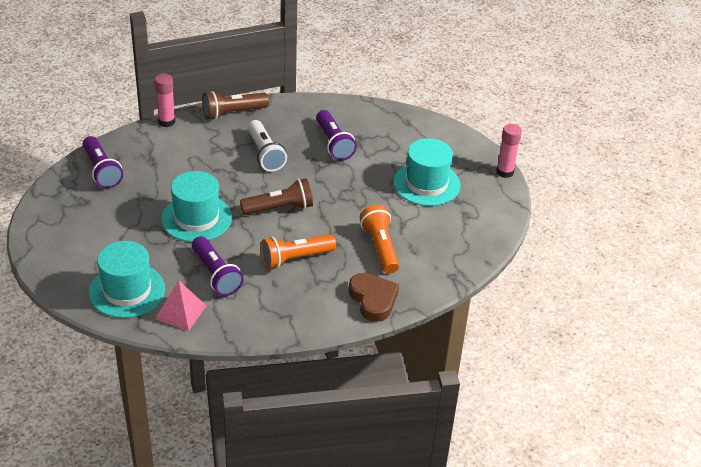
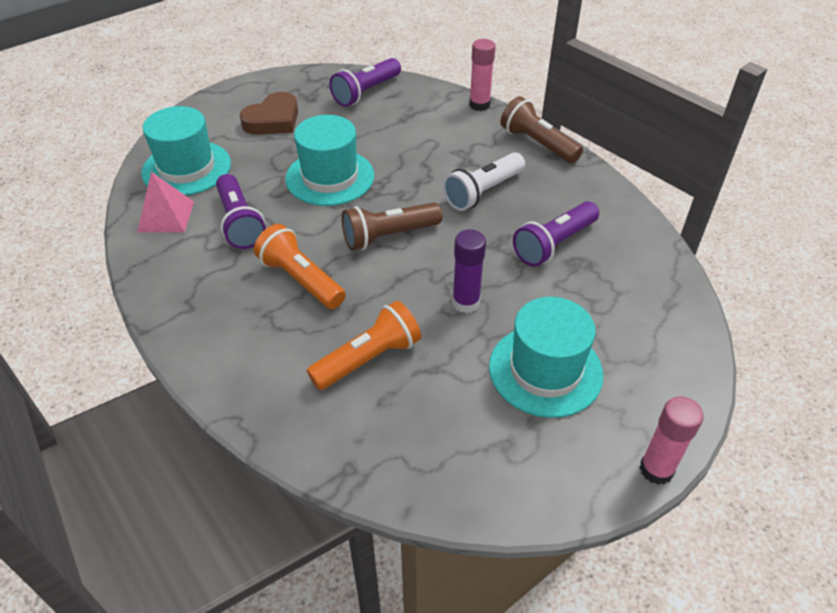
camera: 70 degrees right, 5 degrees up
(216, 275) = (240, 222): purple flashlight -> purple flashlight turned 60 degrees counterclockwise
(279, 208) = (389, 236): brown flashlight -> brown flashlight turned 105 degrees clockwise
(359, 195) = (466, 302): none -> purple glue stick
(373, 299) = (254, 384): brown heart -> brown heart (273, 120)

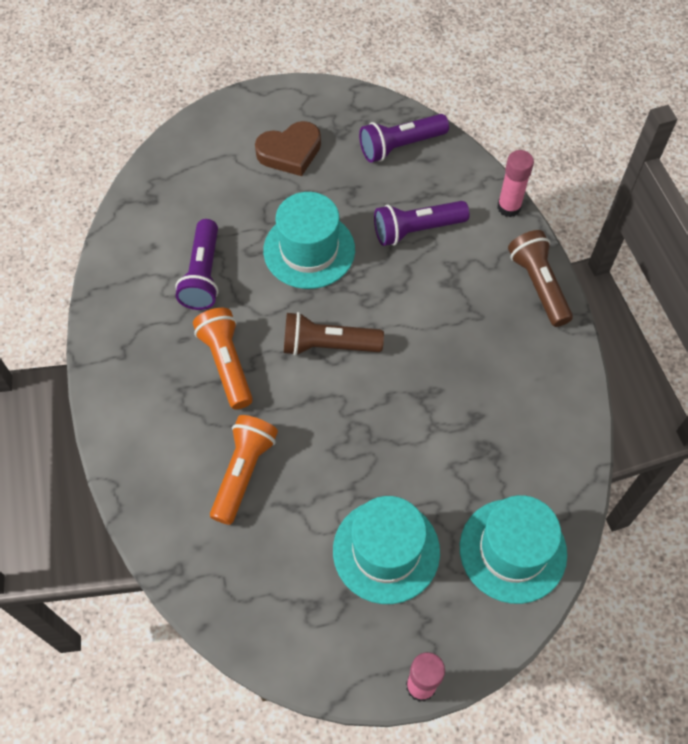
camera: 25 degrees right, 15 degrees up
(166, 216) = (143, 241): pink pyramid -> none
(186, 168) = (184, 187): turquoise hat -> turquoise hat (513, 550)
(368, 359) = (243, 472): orange flashlight -> orange flashlight turned 60 degrees counterclockwise
(466, 302) = (357, 450): purple glue stick -> none
(483, 192) = (446, 327): white flashlight -> none
(554, 244) = (477, 419): purple flashlight -> purple flashlight (416, 230)

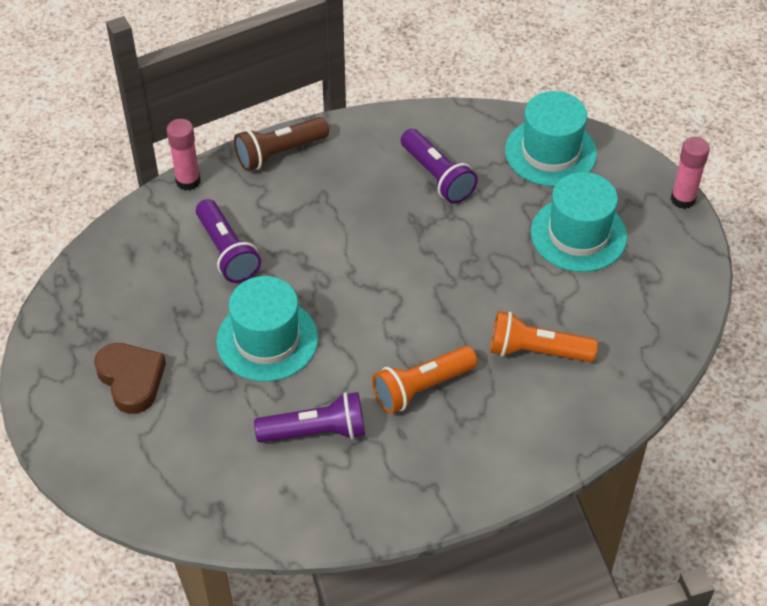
camera: 100 degrees left, 10 degrees down
(328, 345) = (381, 306): brown flashlight -> none
(400, 146) = (113, 278): purple flashlight -> purple flashlight (437, 176)

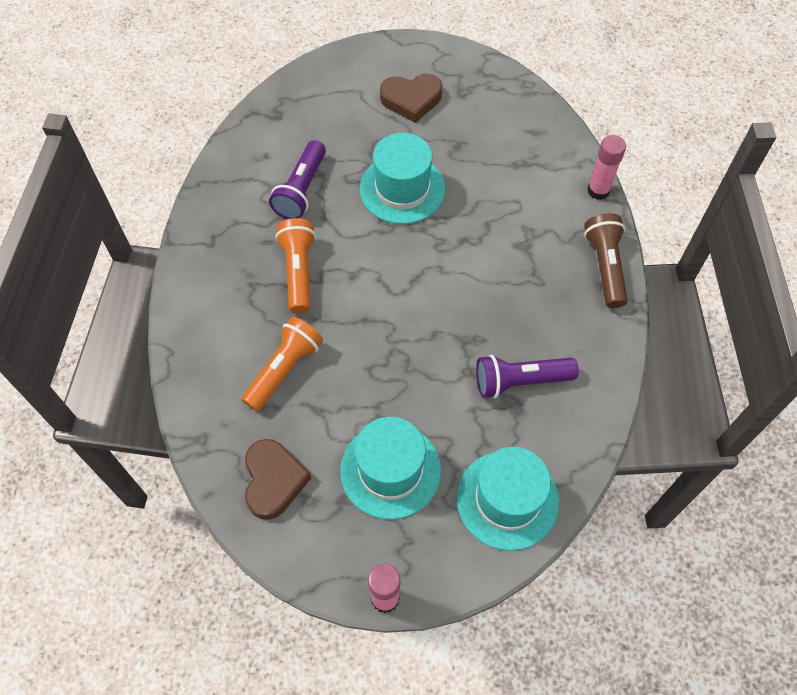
camera: 115 degrees right, 10 degrees up
(227, 251) = (506, 192): purple flashlight -> none
(645, 311) = (273, 480): none -> brown heart

